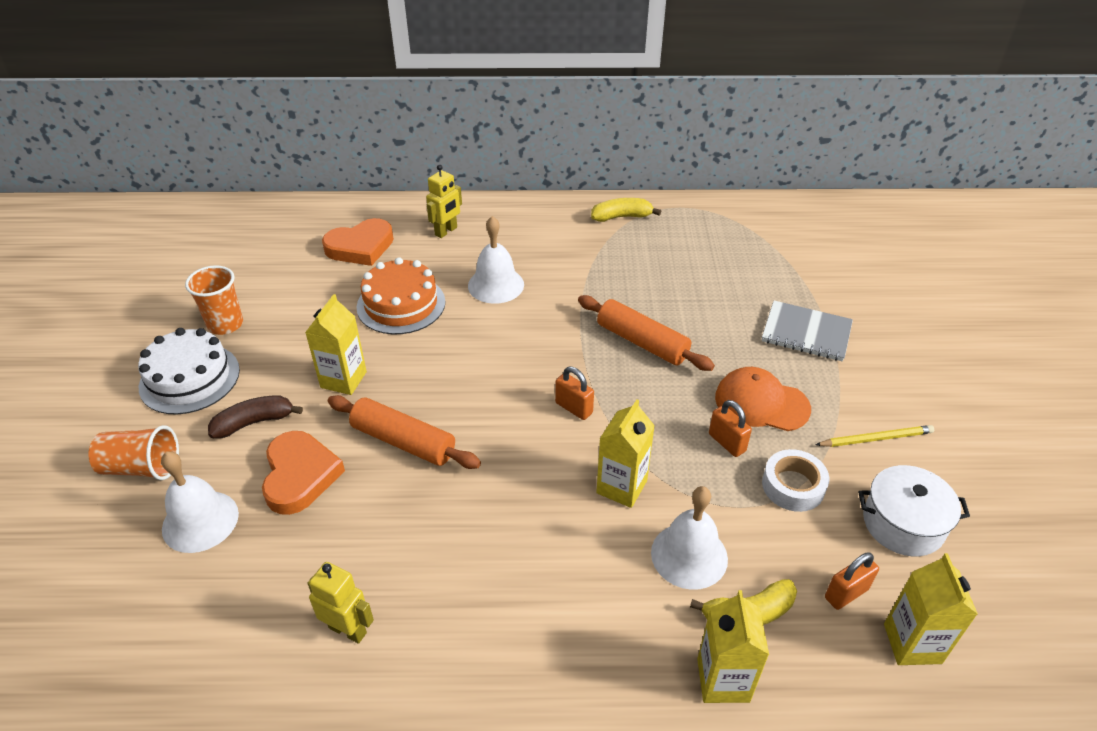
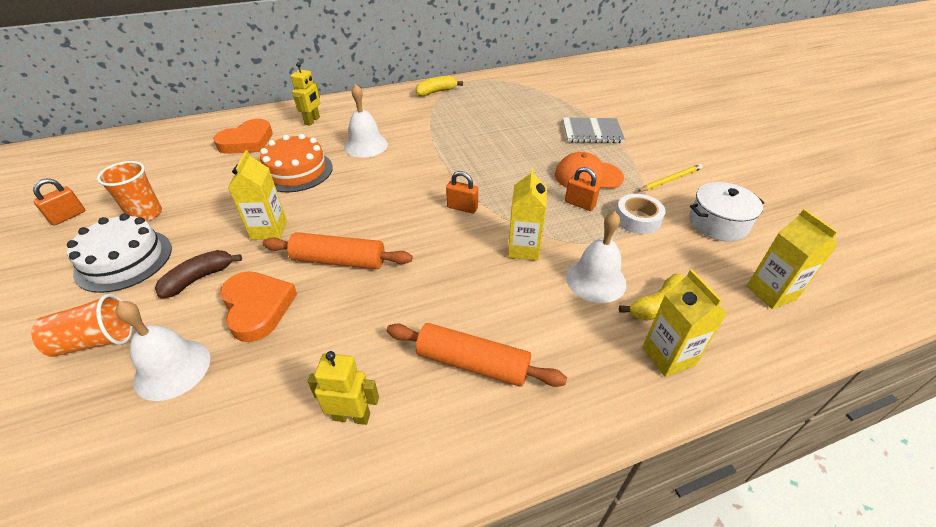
camera: 20 degrees left, 0 degrees up
(642, 342) = (489, 158): orange rolling pin -> orange rolling pin (472, 363)
(846, 593) = (711, 274): orange padlock -> orange padlock (68, 216)

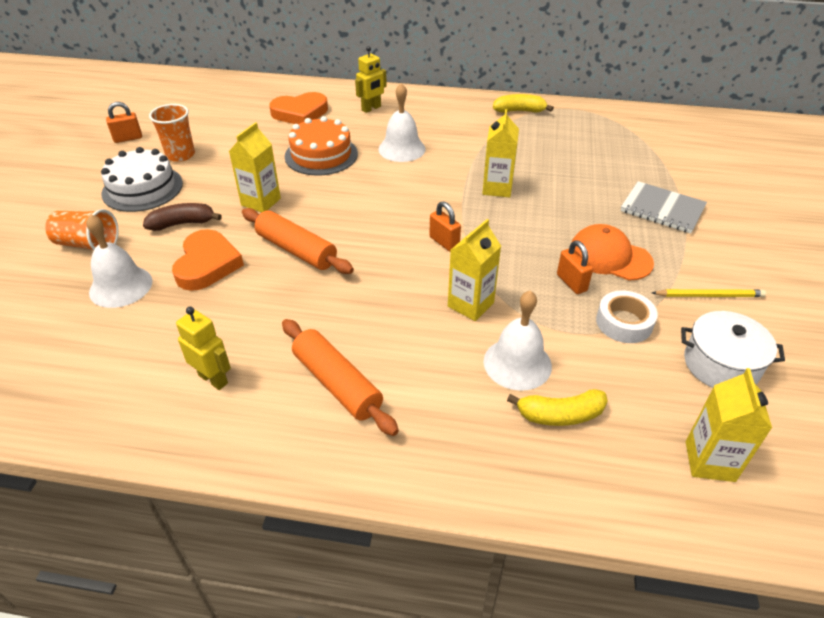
camera: 30 degrees right, 0 degrees up
(668, 356) = (525, 464): yellow carton -> yellow carton (497, 188)

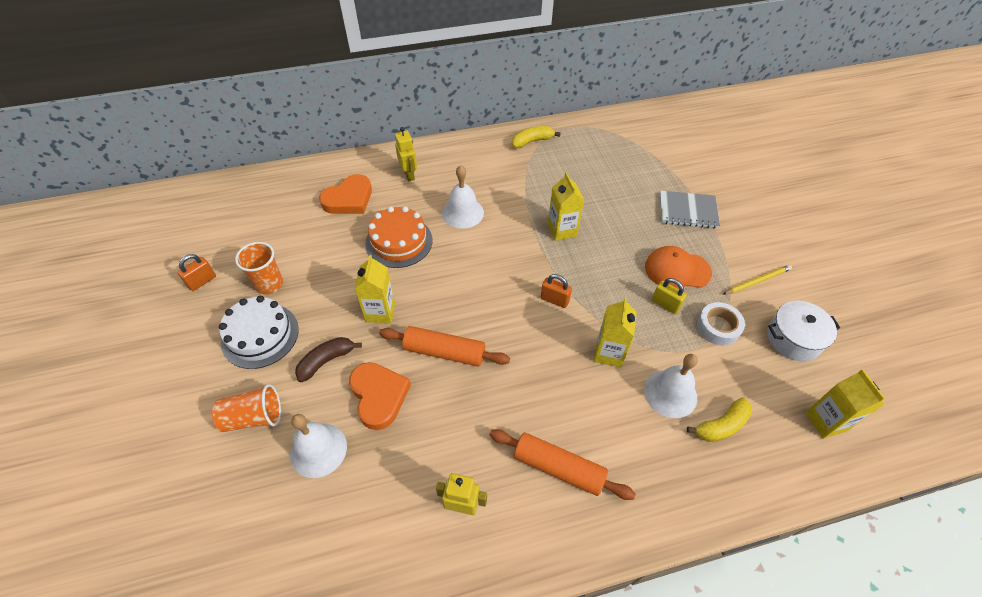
camera: 25 degrees left, 10 degrees up
(371, 108) = (409, 175): yellow robot -> yellow robot turned 45 degrees counterclockwise
(571, 283) = (665, 304): orange padlock -> yellow padlock

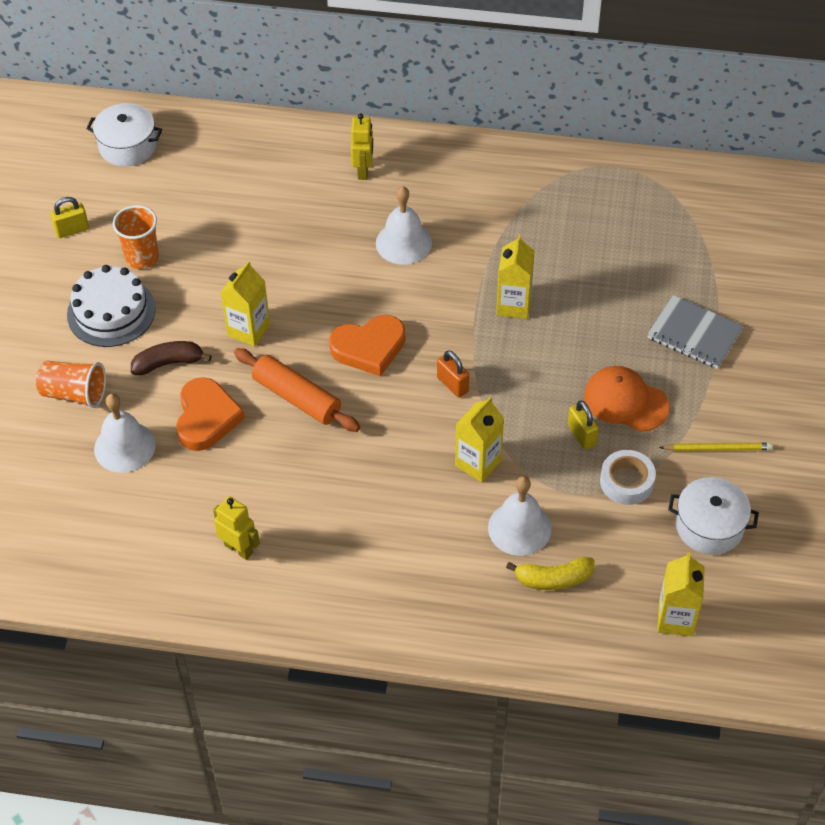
camera: 25 degrees right, 0 degrees up
(202, 281) = (72, 230): orange padlock -> yellow padlock
(225, 207) = (127, 146): none -> white pot
(349, 199) = (275, 181): orange heart -> orange heart (369, 348)
(399, 241) = (308, 254): orange cake -> none
(532, 141) = (549, 172): yellow banana -> none
(558, 468) = (353, 552): orange rolling pin -> none

